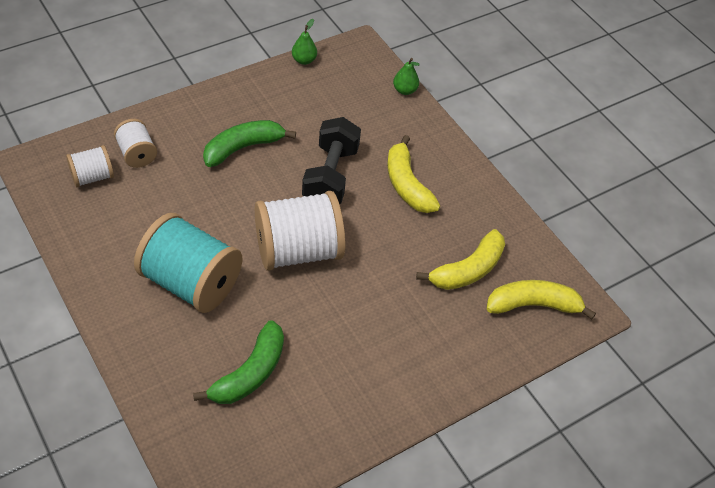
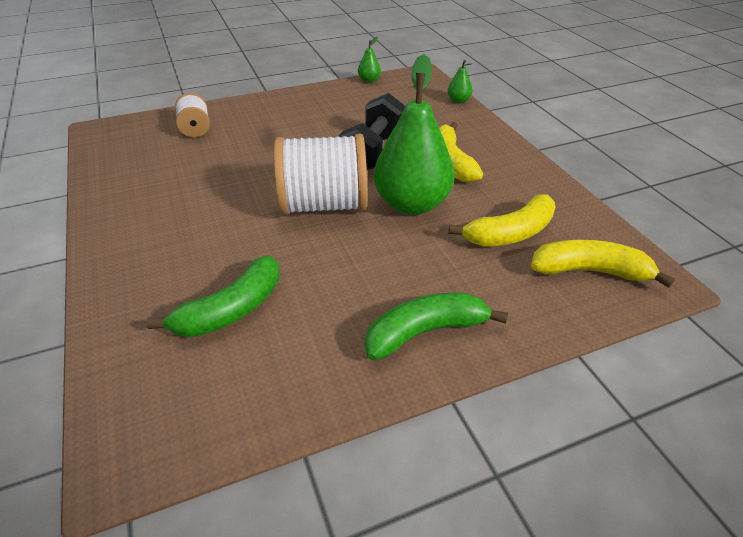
camera: 15 degrees right, 10 degrees down
(92, 177) = (147, 141): white spool -> none
(191, 283) = (201, 223): turquoise spool -> none
(243, 148) = (295, 130): green banana -> green banana (425, 332)
(378, 243) = (412, 204): none -> green pear

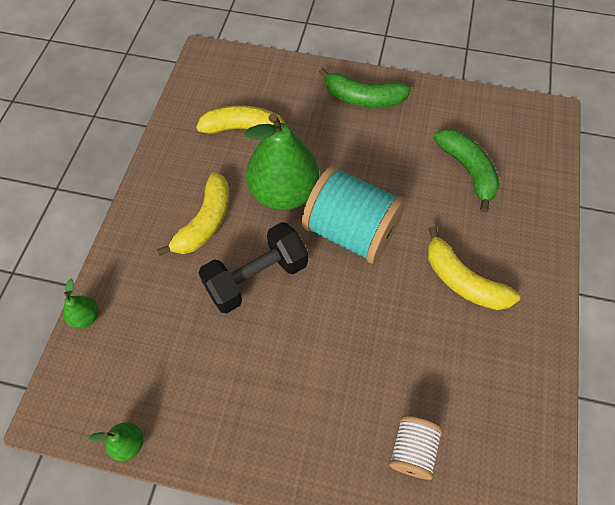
camera: 145 degrees left, 20 degrees up
(231, 310) = (467, 170): green banana -> green banana turned 75 degrees clockwise
(324, 205) = (351, 231): white spool -> turquoise spool
(590, 271) = (233, 81): yellow banana -> yellow banana (462, 280)

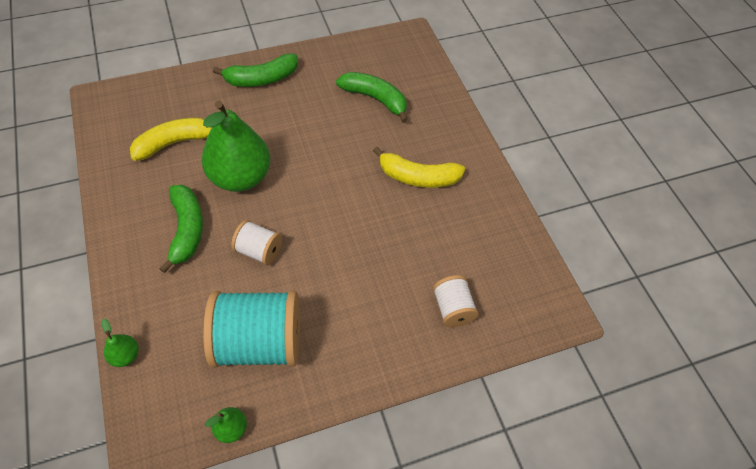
camera: 35 degrees left, 5 degrees down
(205, 222) = (186, 230): yellow banana -> green banana
(256, 278) = (259, 251): black dumbbell -> white spool
(351, 231) = (314, 181): turquoise spool -> turquoise spool (259, 342)

